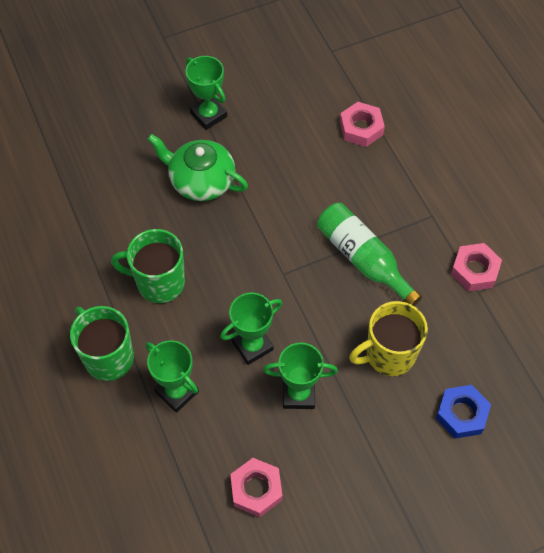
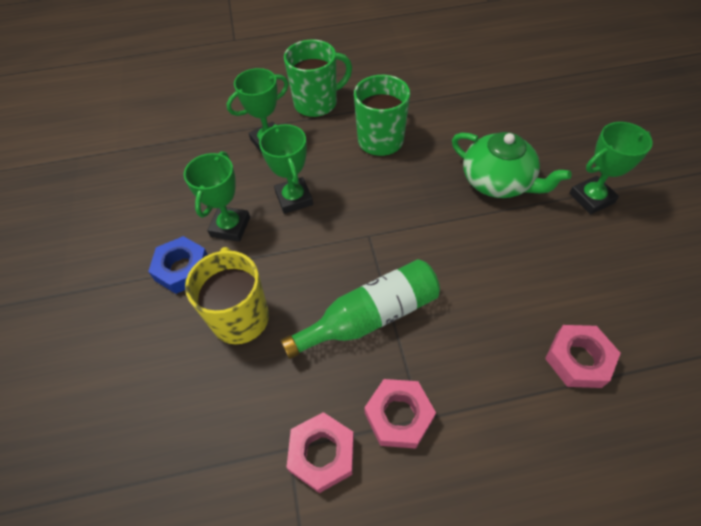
camera: 105 degrees right, 5 degrees down
(201, 180) = (498, 182): green teapot -> green teapot turned 90 degrees clockwise
(256, 489) = (158, 183): pink nut -> pink nut (399, 416)
(461, 414) = (140, 376): blue nut -> blue nut (182, 269)

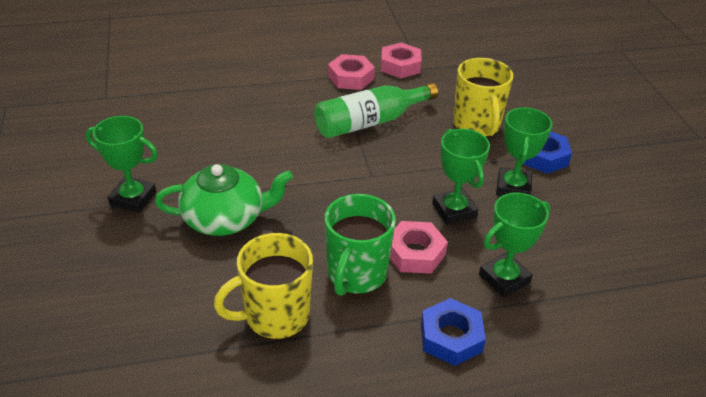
camera: 175 degrees right, 15 degrees down
(317, 103) = (451, 337): green mug -> blue nut
(436, 110) = (275, 316): none -> yellow mug
(498, 182) = (225, 218): green teapot -> green teapot turned 135 degrees clockwise
(578, 359) = (216, 96): pink nut -> pink nut (415, 253)
(591, 198) = (133, 198): green trophy -> green trophy turned 45 degrees clockwise

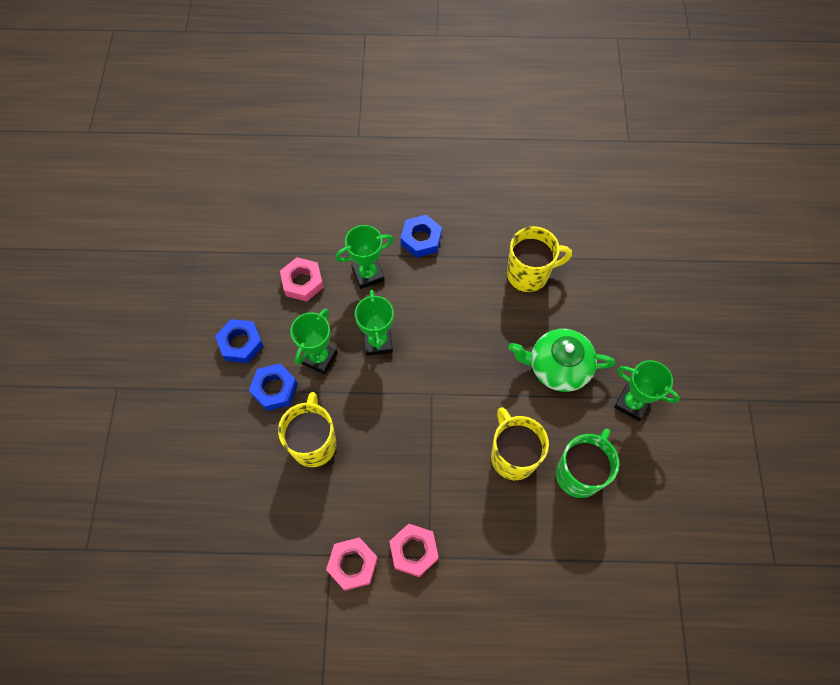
camera: 165 degrees left, 25 degrees up
(270, 141) = (512, 456): none -> yellow mug
(356, 275) = (469, 296): green mug -> green mug (579, 473)
(370, 122) = (413, 468): green bottle -> none
(415, 253) = (422, 307): pink nut -> pink nut (302, 282)
(608, 187) = (241, 343): none -> blue nut

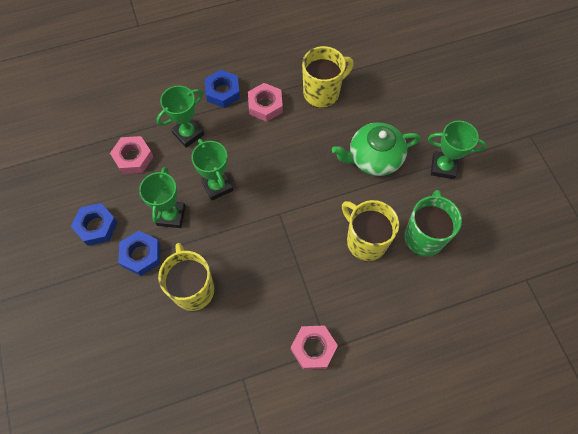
camera: 20 degrees left, 0 degrees up
(352, 564) = (265, 379): pink nut -> pink nut (265, 105)

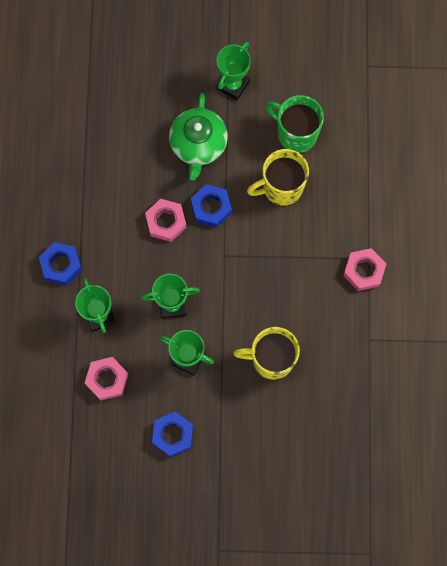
camera: 70 degrees left, 10 degrees up
(141, 255) = (219, 398): blue nut -> blue nut (211, 207)
(265, 105) = (95, 227): pink nut -> pink nut (166, 222)
(322, 92) = (103, 164): yellow mug -> none

